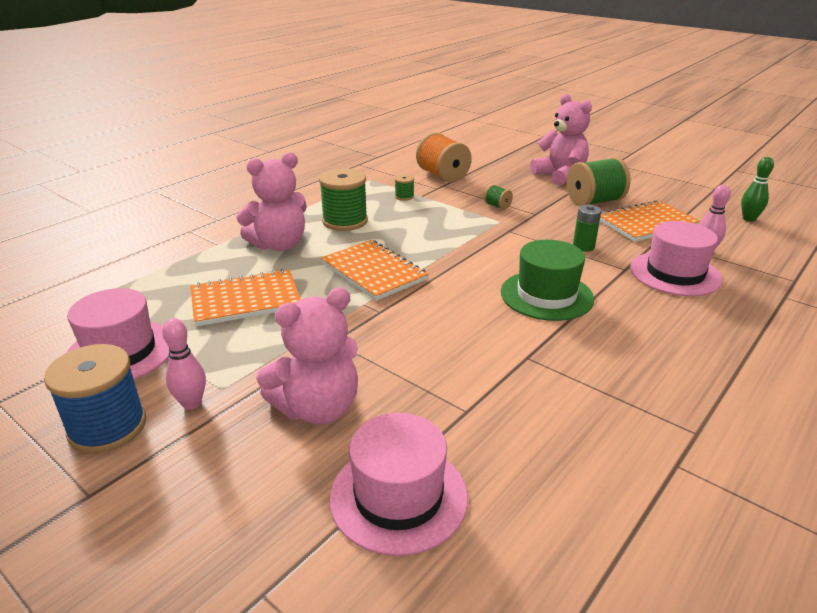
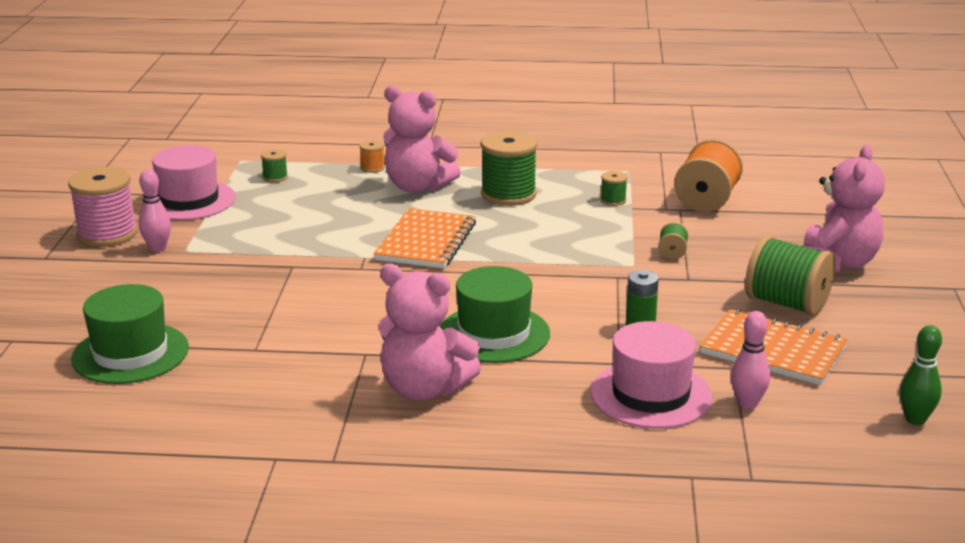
camera: 55 degrees right, 5 degrees down
(107, 427) = (107, 234): blue spool -> pink spool
(156, 294) = (275, 177): none -> green spool
(217, 250) = (372, 168): none -> orange spool
(246, 300) = (308, 211): orange notebook -> none
(318, 408) = (197, 292): pink teddy bear -> pink teddy bear (424, 389)
(398, 497) = (130, 353): pink hat -> green hat

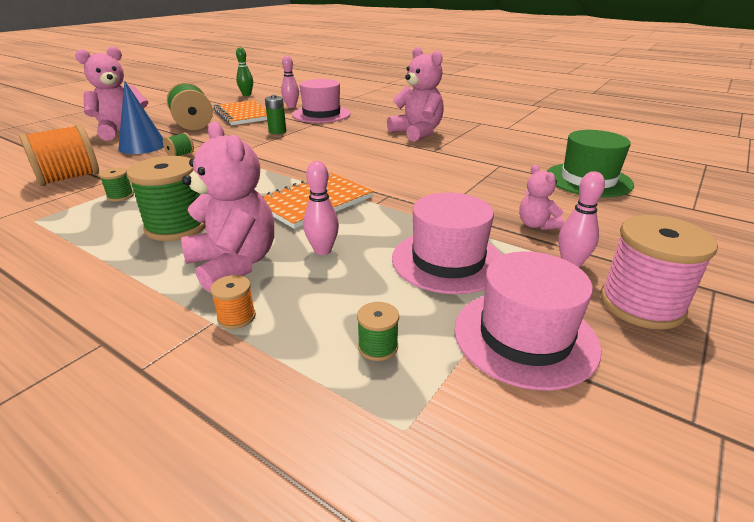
camera: 150 degrees left, 5 degrees up
(191, 275) = (536, 225): none -> pink teddy bear
(260, 226) = (448, 261): none -> pink hat
(365, 209) = (322, 250): none -> pink bowling pin
(494, 334) = (353, 143): green hat -> none
(748, 251) = (142, 146): none -> blue cone

